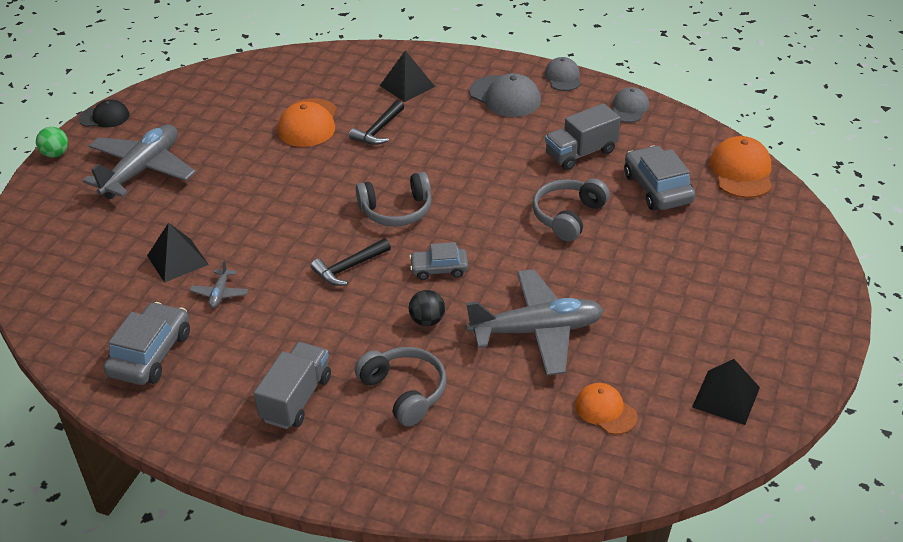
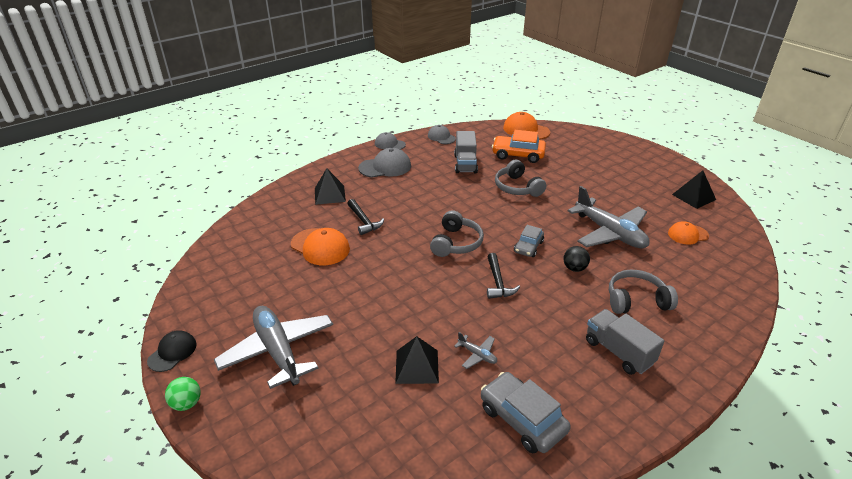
camera: 60 degrees left, 5 degrees down
(536, 331) = (609, 233): grey plane -> grey plane turned 120 degrees clockwise
(657, 188) = (518, 155): grey car -> orange car

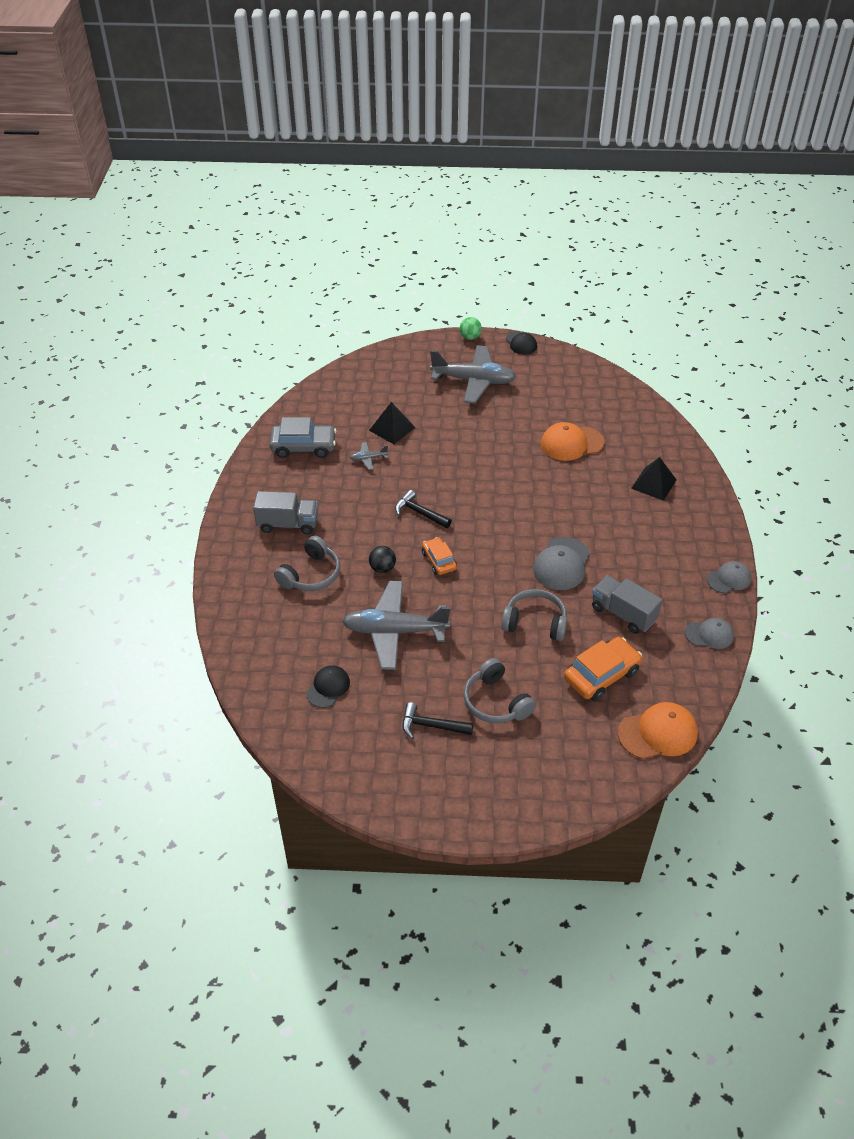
camera: 130 degrees right, 10 degrees up
(364, 221) = (584, 484): black hammer -> black hammer (431, 726)
(385, 167) = (675, 547): grey cap -> grey cap (561, 564)
(456, 243) = (493, 520): grey headphones -> grey headphones (496, 702)
(528, 247) = (439, 561): grey car -> orange car
(687, 234) = (328, 687): orange cap -> black cap
(693, 197) = (366, 759): black pyramid -> none

